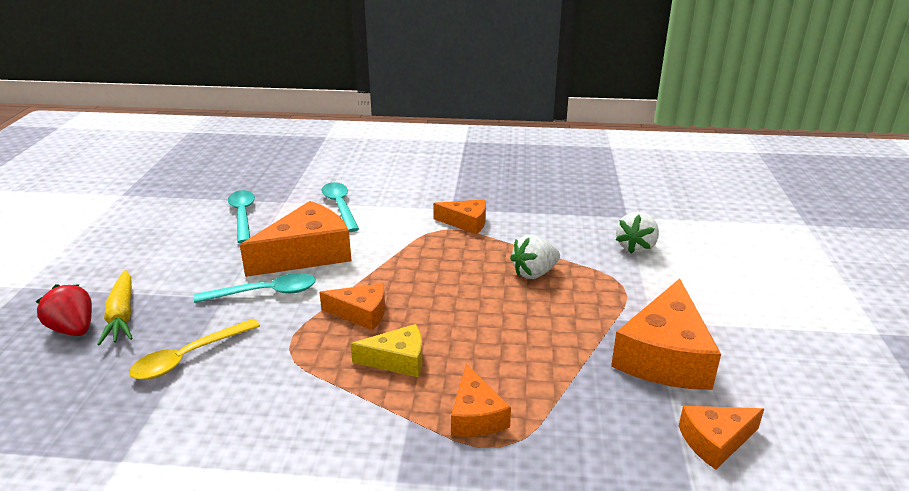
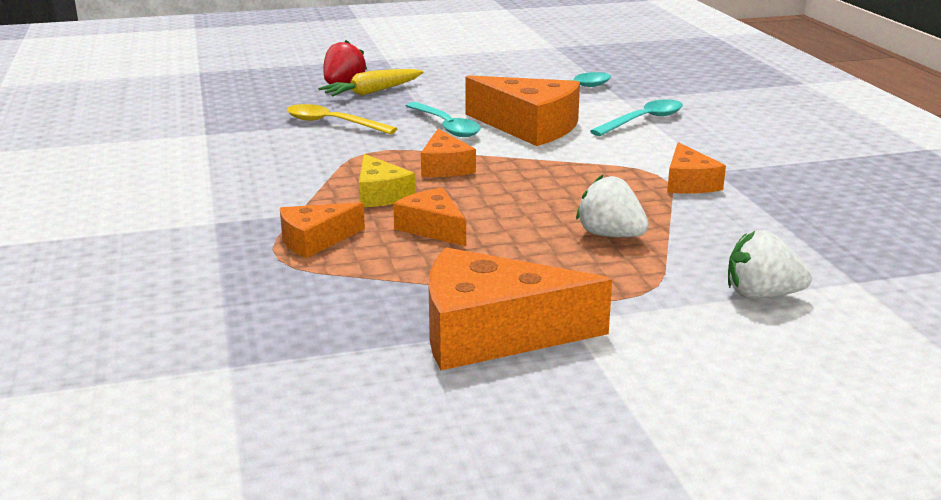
camera: 70 degrees right, 5 degrees down
(715, 441) = (337, 375): orange cheese -> orange cheese (432, 228)

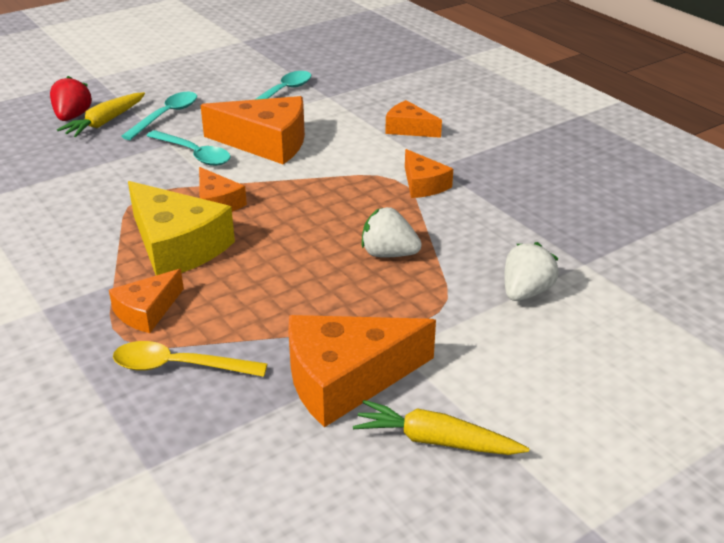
camera: 20 degrees left, 10 degrees up
(332, 123) = (88, 168): yellow spoon -> yellow spoon (178, 366)
(380, 194) = (177, 246): yellow cheese -> yellow cheese, size x1.80
(432, 228) = (241, 276): orange cheese -> orange cheese (409, 129)
(565, 409) = (436, 441): none -> yellow carrot
(644, 120) = (357, 119): turquoise spoon -> turquoise spoon (166, 116)
(761, 295) = (525, 292): white strawberry -> white strawberry turned 135 degrees clockwise

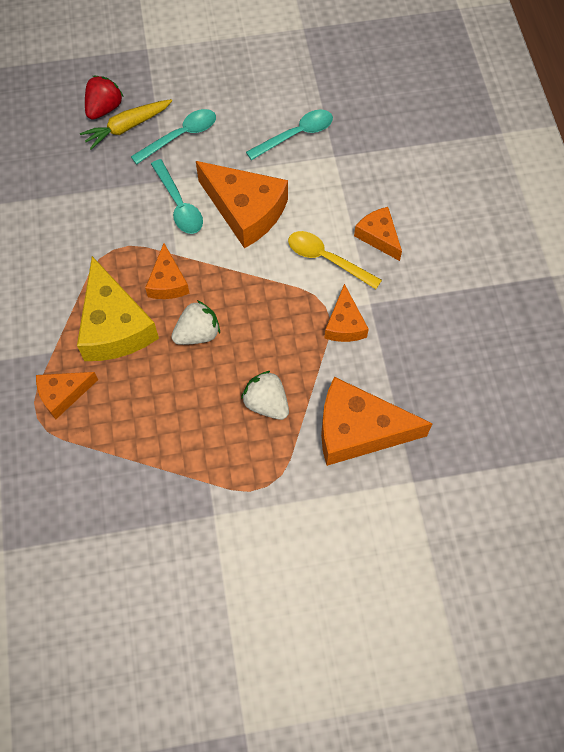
camera: 25 degrees right, 30 degrees up
(178, 366) = (60, 463): yellow spoon -> yellow spoon (326, 259)
(346, 379) = (163, 527): orange cheese -> orange cheese (358, 430)
(436, 441) = (191, 613): yellow carrot -> none
(525, 292) = (344, 494): white strawberry -> white strawberry (197, 334)

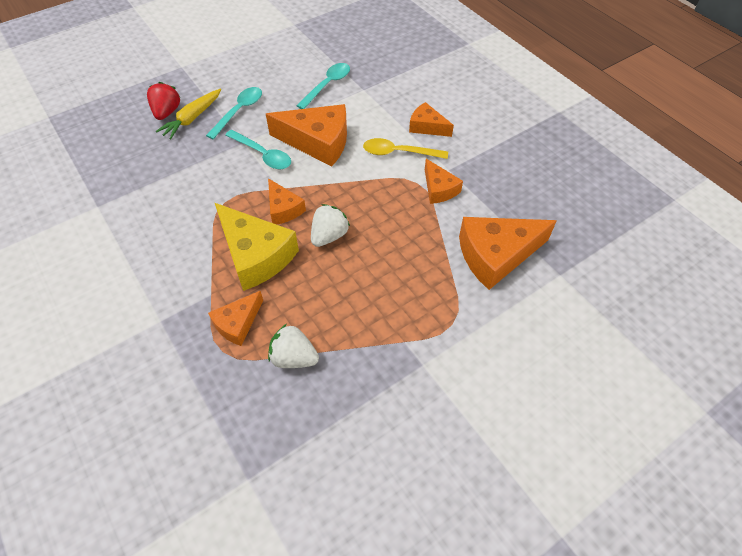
camera: 25 degrees left, 10 degrees down
(266, 403) = (414, 264): white strawberry -> white strawberry (294, 357)

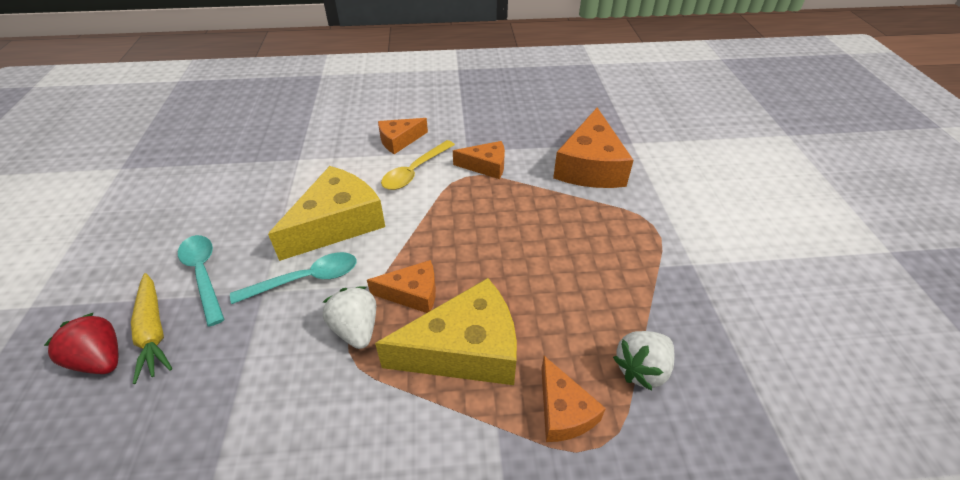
camera: 60 degrees left, 10 degrees down
(318, 142) = (337, 223): orange cheese -> yellow cheese
(327, 85) = (258, 181): turquoise spoon -> none
(329, 236) = (485, 268): white strawberry -> white strawberry (356, 329)

